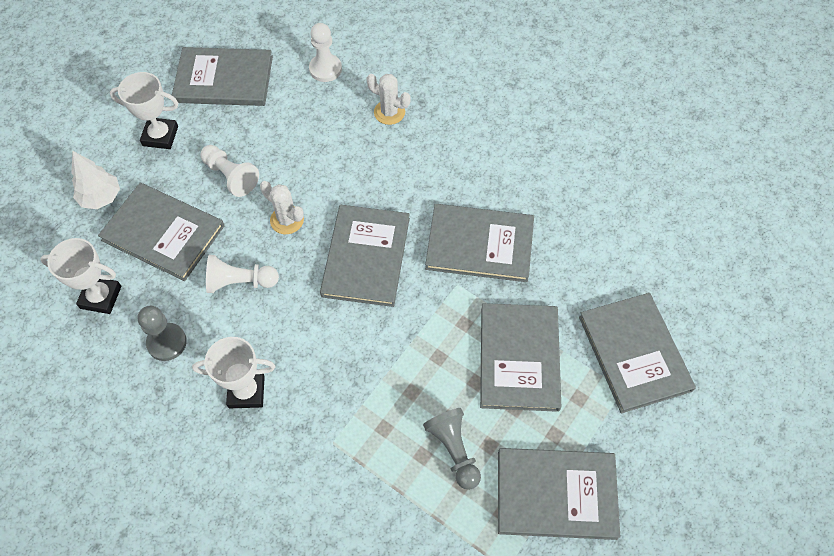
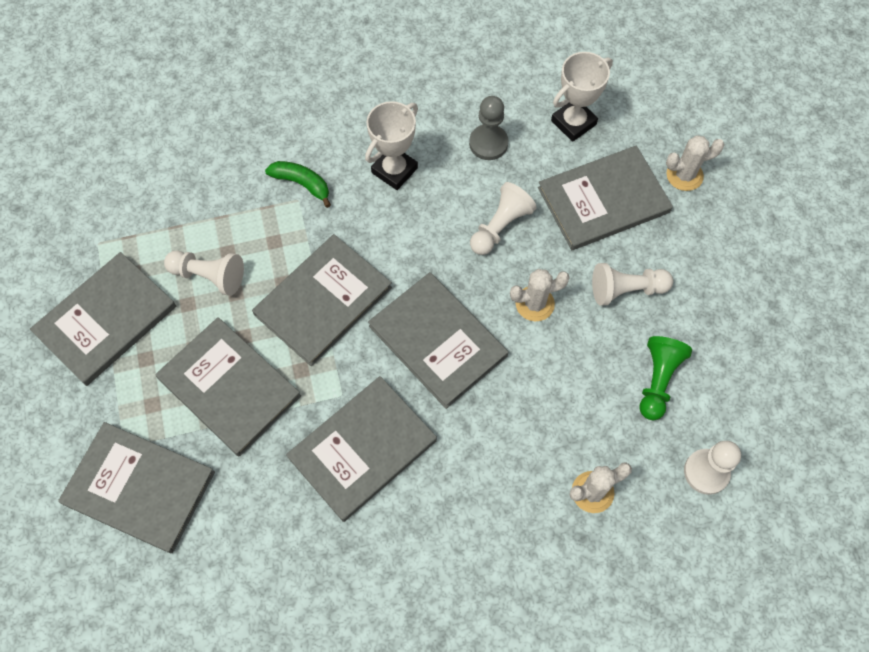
camera: 130 degrees right, 5 degrees up
(101, 198) = (684, 175): white tree -> white cactus
(160, 136) = (726, 261): white trophy -> none
(224, 79) = (765, 362): grey book -> grey book (323, 301)
(285, 123) = (657, 381): none -> green pawn
(315, 452) = (302, 184): none -> green banana
(454, 450) = (209, 276): grey pawn -> white pawn

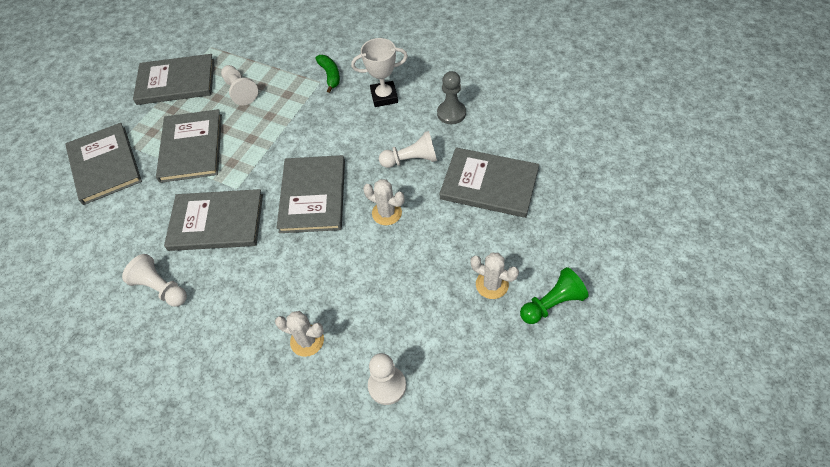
camera: 45 degrees right, 10 degrees down
(323, 301) = (278, 137): grey book -> none
(573, 122) = (515, 132): white trophy -> none
(626, 290) = (450, 243): white pawn -> white pawn (161, 288)
(657, 381) = (414, 308): green pawn -> green pawn (552, 304)
(684, 175) = (558, 203): white cactus -> white cactus (492, 284)

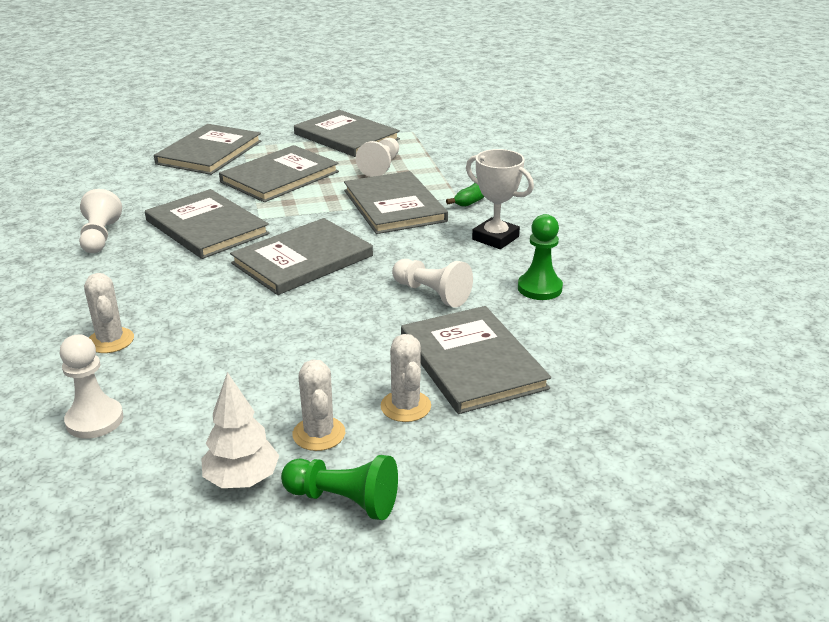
camera: 45 degrees right, 25 degrees down
(297, 116) = (394, 206): none -> grey book
(386, 213) = (335, 312): white cactus -> white cactus (405, 406)
(451, 113) = (539, 288): grey pawn -> green pawn
(501, 339) = (242, 480): none -> white tree

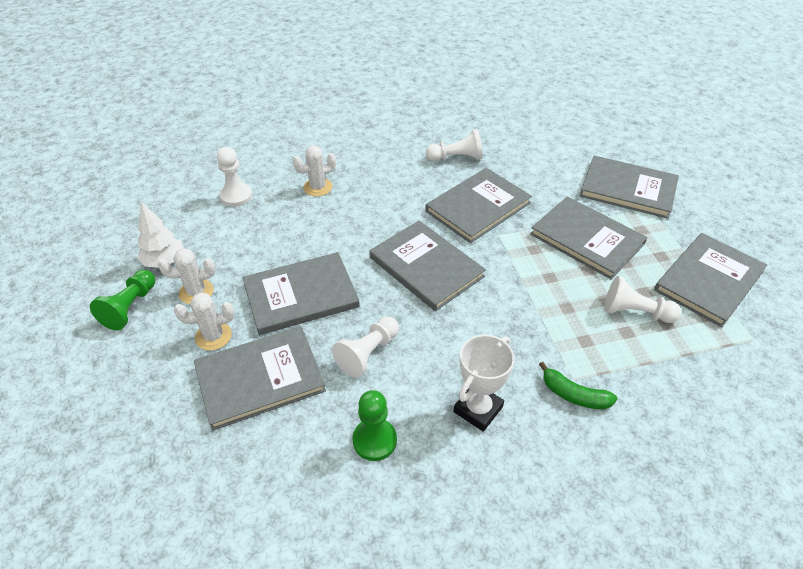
camera: 90 degrees right, 15 degrees up
(394, 206) = (540, 325): grey book -> grey book (301, 295)

